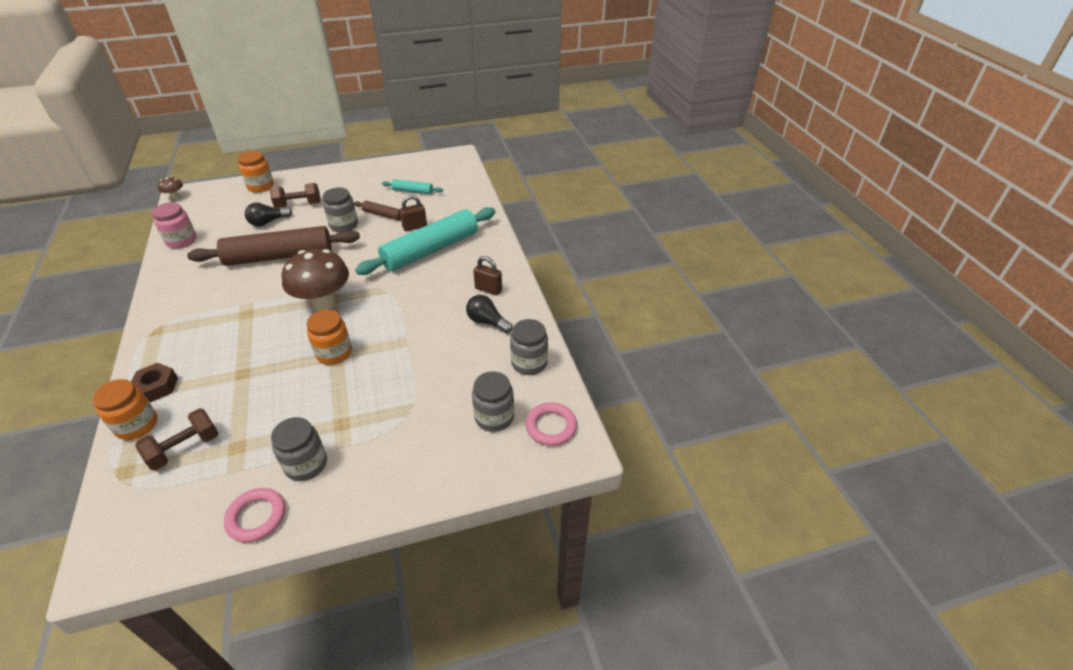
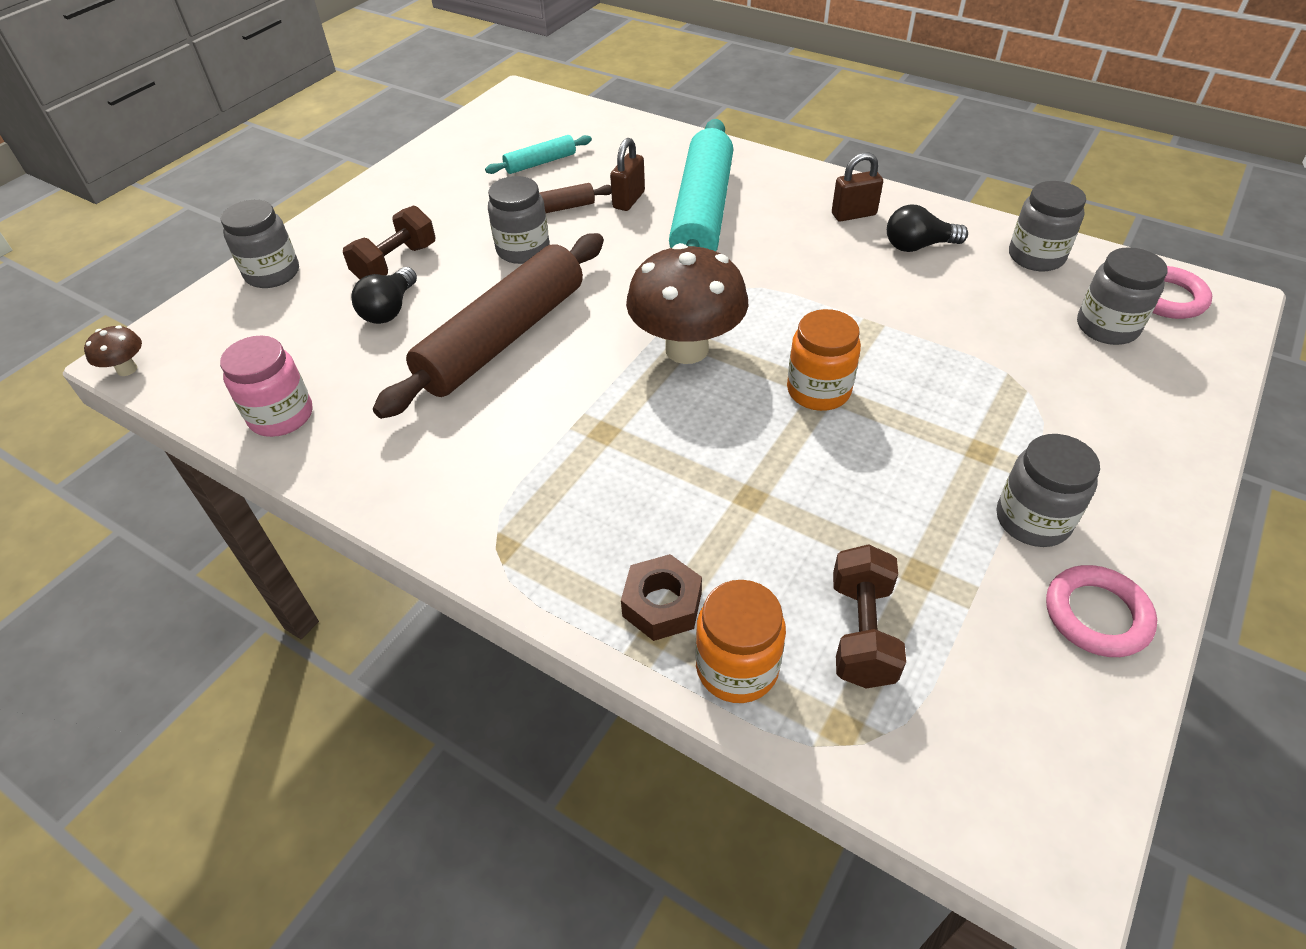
camera: 40 degrees left, 5 degrees up
(260, 186) = (272, 273): orange jar -> grey jar

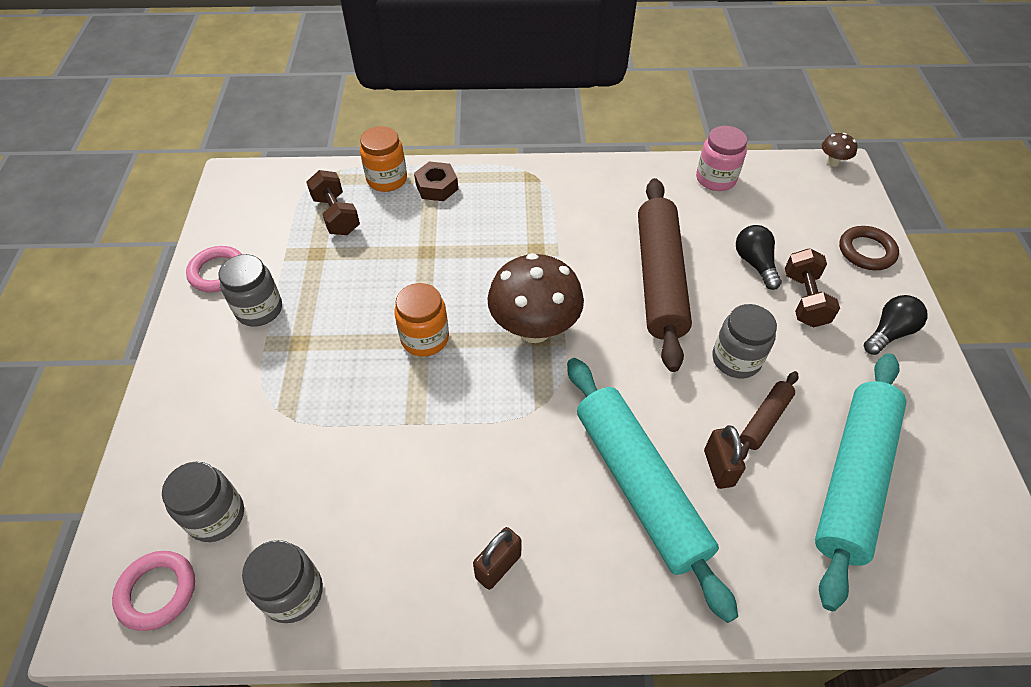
camera: 145 degrees right, 5 degrees up
(272, 273) = (866, 251): grey jar -> brown ring
(540, 163) = (852, 479): turquoise rolling pin -> turquoise rolling pin, size x2.22
(918, 246) = (414, 546): black light bulb -> black light bulb (889, 333)

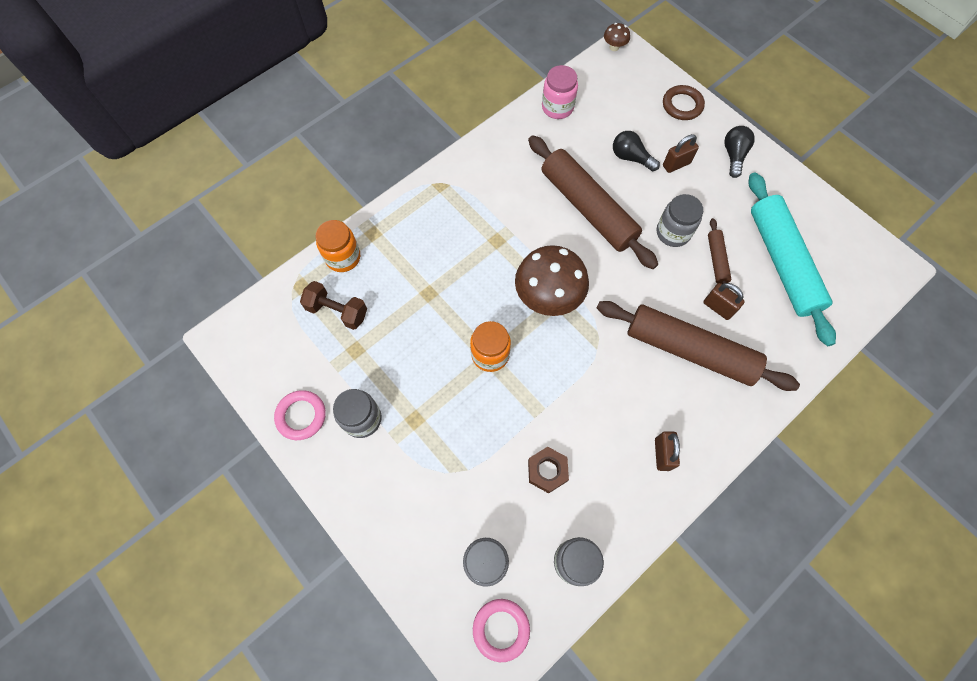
camera: 40 degrees left, 15 degrees up
(437, 187) = (384, 238): brown nut -> brown nut (547, 471)
(639, 486) = (689, 350): turquoise rolling pin -> brown rolling pin
(804, 300) = (676, 164): brown dumbbell -> brown padlock

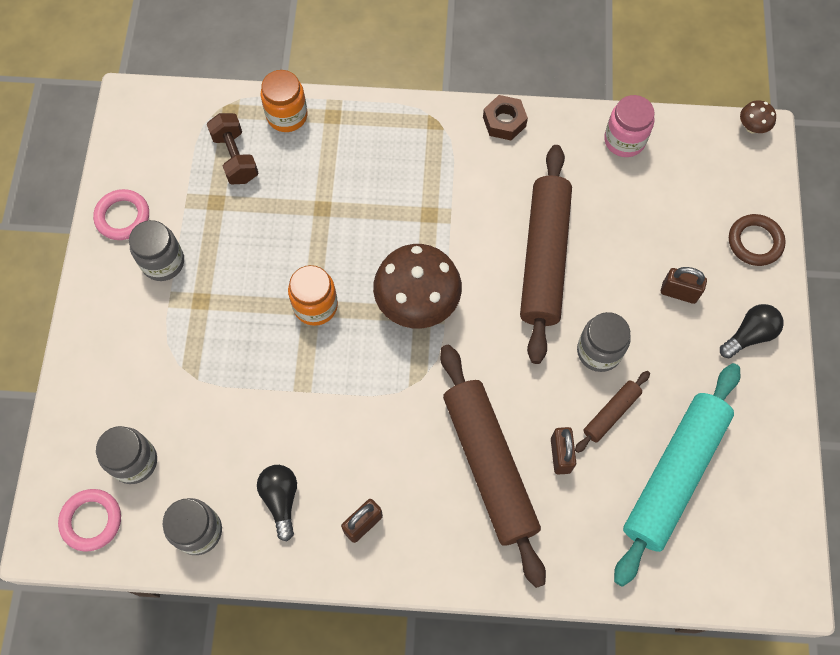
camera: 45 degrees right, 0 degrees up
(547, 471) = (256, 442): brown nut -> brown nut (504, 122)
(630, 157) = (640, 247): black light bulb -> black light bulb (281, 499)

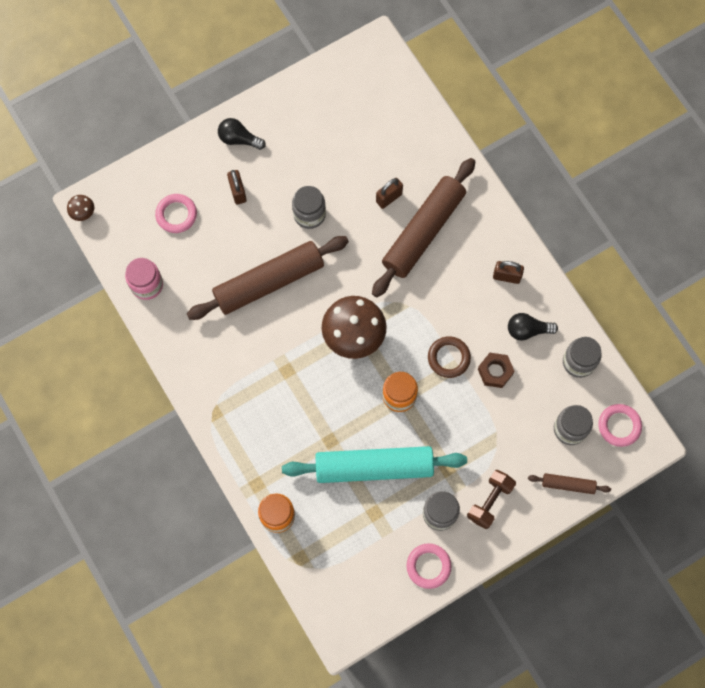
camera: 125 degrees left, 5 degrees up
(235, 157) = (333, 526): brown dumbbell -> brown dumbbell (490, 501)
(281, 499) = (527, 330): black light bulb -> black light bulb turned 45 degrees clockwise
(504, 122) = (184, 368): brown nut -> brown nut (495, 371)
(611, 413) = (344, 186): brown rolling pin -> brown rolling pin (568, 484)
(674, 475) = (356, 133): turquoise rolling pin -> turquoise rolling pin (374, 467)
(691, 214) = (176, 215): none -> pink ring
(755, 242) = (171, 168): brown ring -> brown ring (448, 358)

